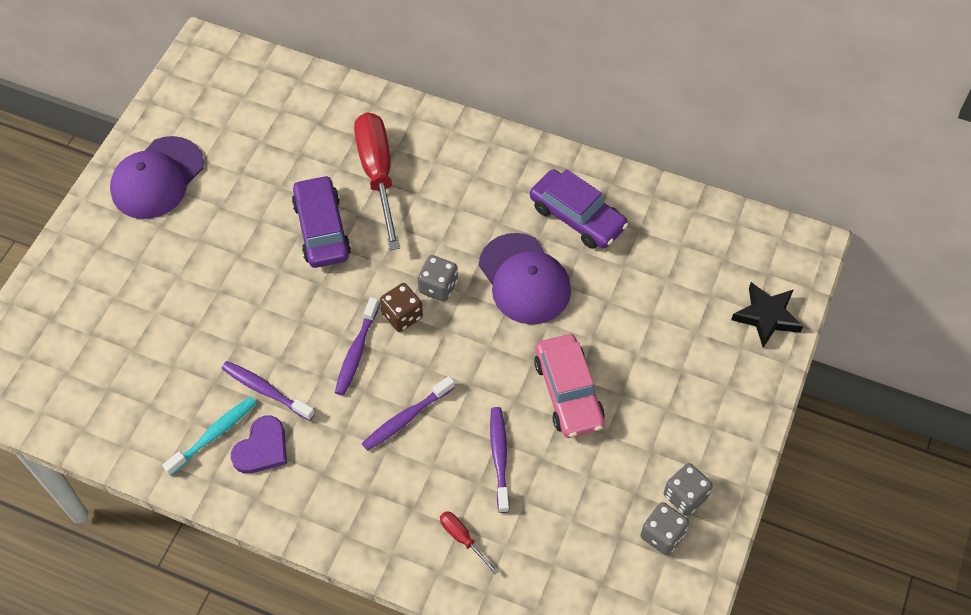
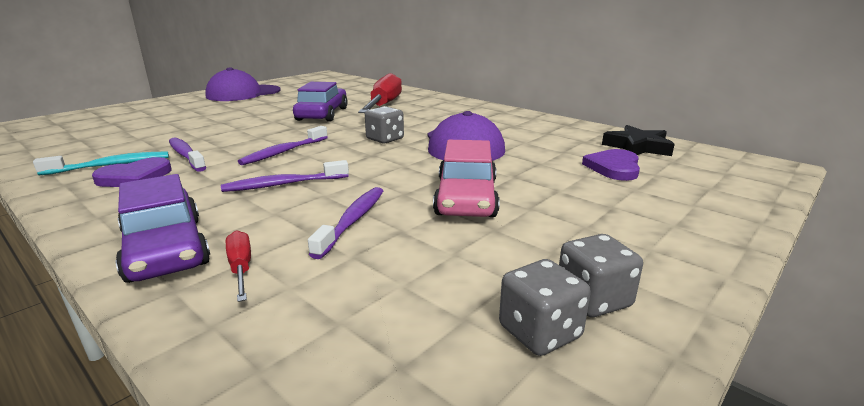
camera: 20 degrees right, 35 degrees down
(402, 315) = (341, 145): brown dice -> none
(577, 217) = (528, 131): purple car -> purple car (165, 248)
(675, 291) = (614, 167): none -> purple heart
(766, 316) = (727, 192): black star -> black star (637, 147)

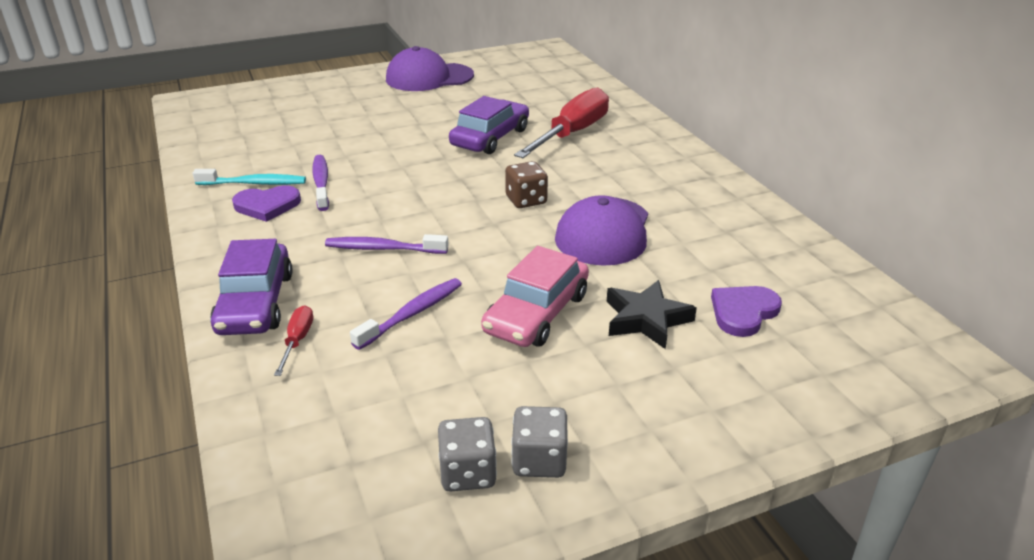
camera: 25 degrees right, 10 degrees up
(283, 152) = (411, 198): purple toothbrush -> none
(385, 139) = (526, 200): grey dice -> brown dice
(637, 147) = (816, 285): black star -> black star (646, 319)

